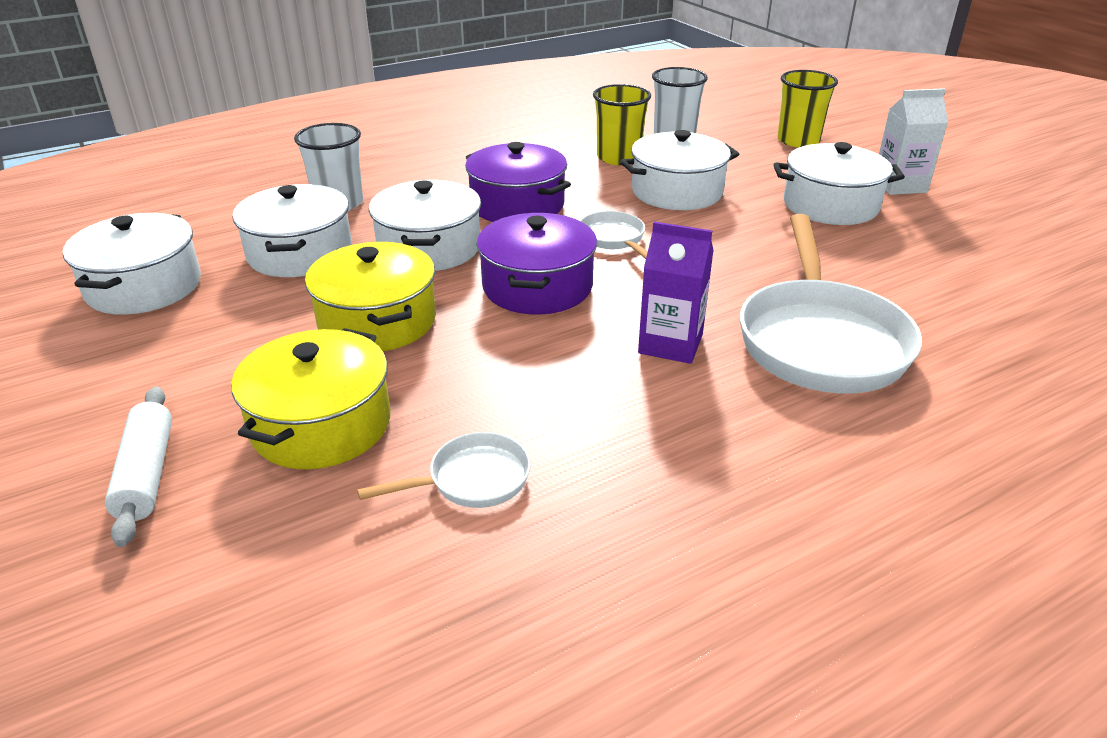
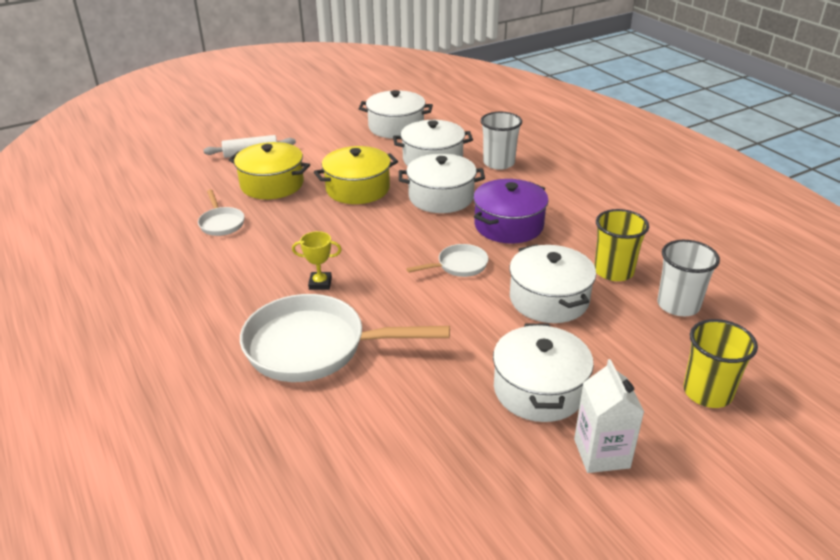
camera: 90 degrees right, 0 degrees up
(537, 286) = (392, 236): purple pot -> none
(670, 344) = (320, 283): purple carton -> yellow trophy

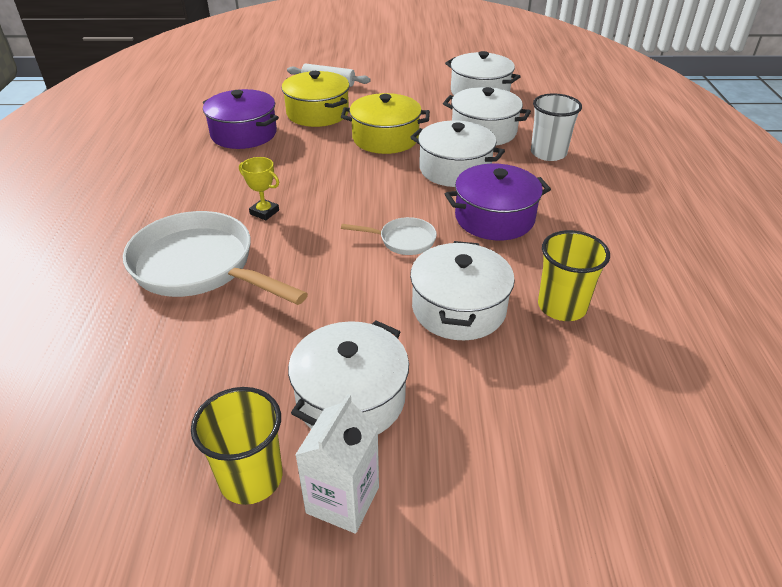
camera: 30 degrees right, 5 degrees up
(221, 223) = (244, 134): white pan -> purple pot
(678, 305) = (602, 374): white cup -> none
(707, 392) = (535, 493): yellow cup -> yellow cup (251, 478)

